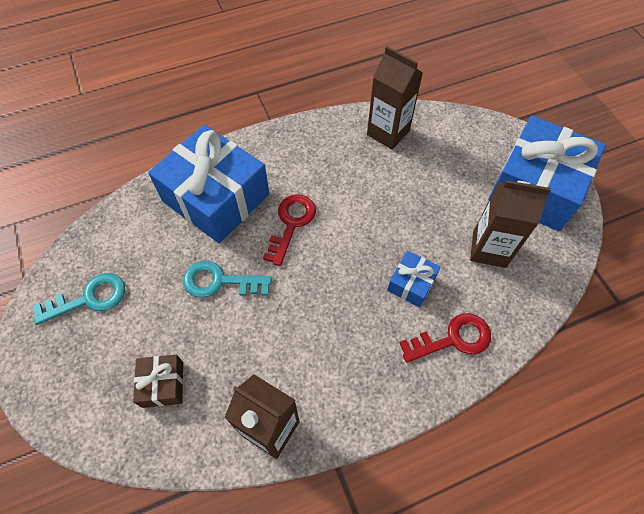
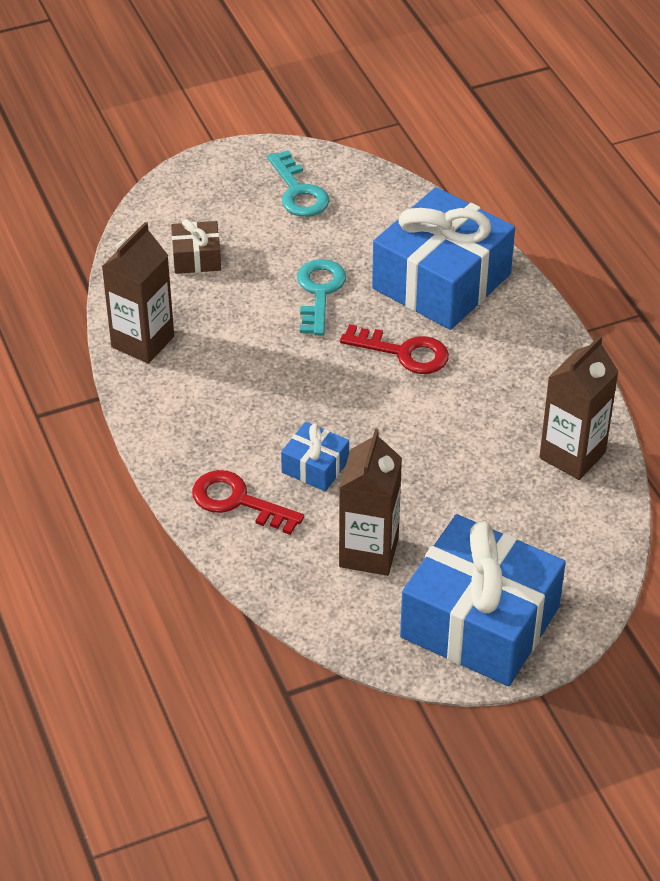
camera: 90 degrees right, 15 degrees down
(453, 339) = (238, 501): red key -> red key turned 135 degrees clockwise

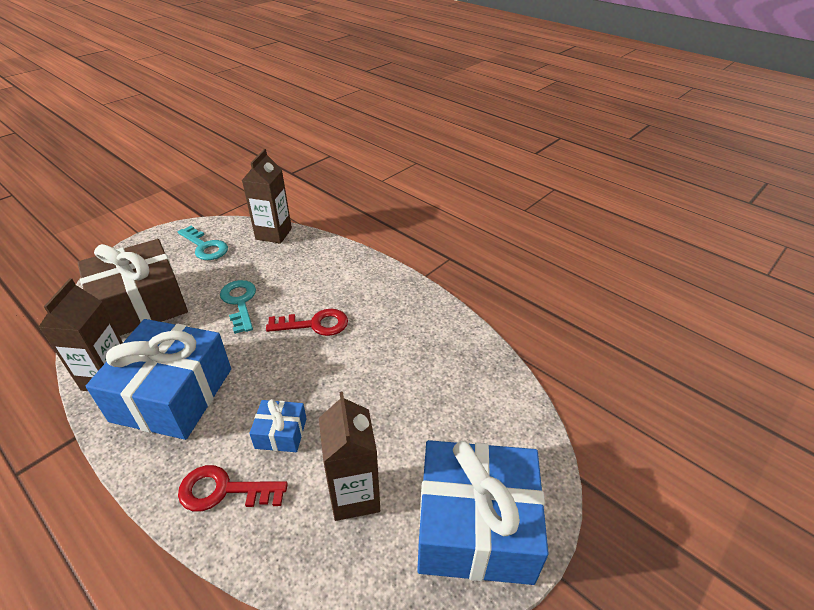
camera: 25 degrees left, 5 degrees down
(196, 258) = (141, 305): brown gift -> brown gift, size x2.23
(441, 281) = (320, 273): blue gift -> blue gift (173, 394)
(572, 455) = (463, 357): brown carton -> brown carton (273, 234)

